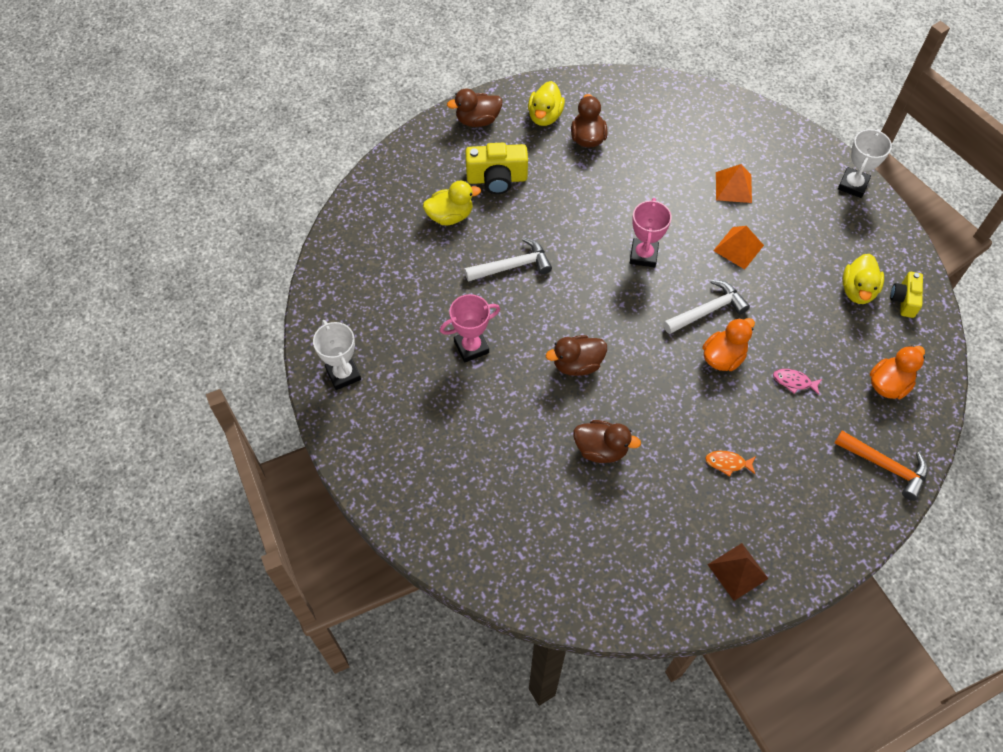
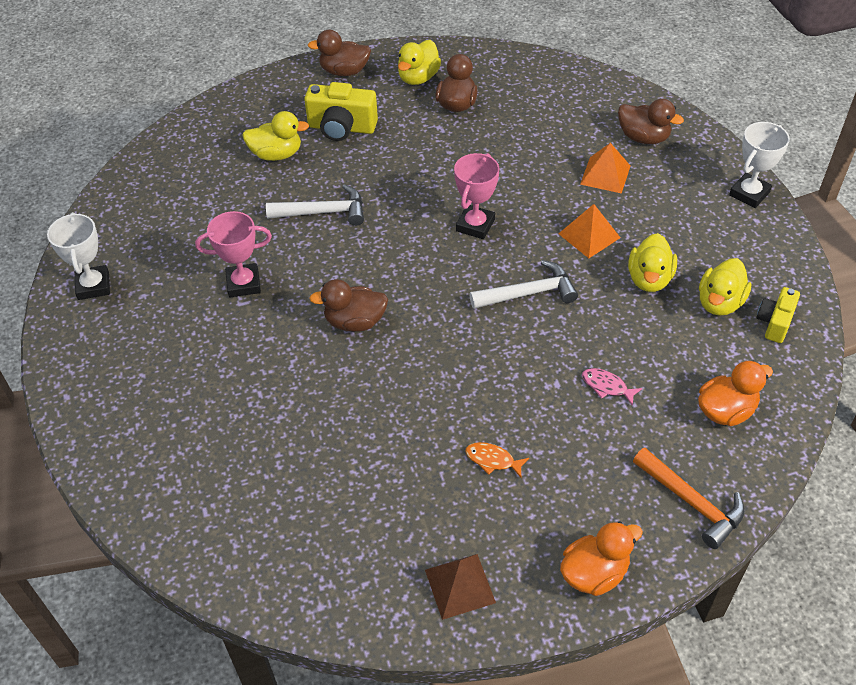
camera: 15 degrees right, 10 degrees down
(601, 449) = (346, 415): brown duck -> brown duck (643, 137)
(723, 357) = (529, 345): orange duck -> orange duck (594, 573)
(798, 279) = (649, 279): none -> yellow duck

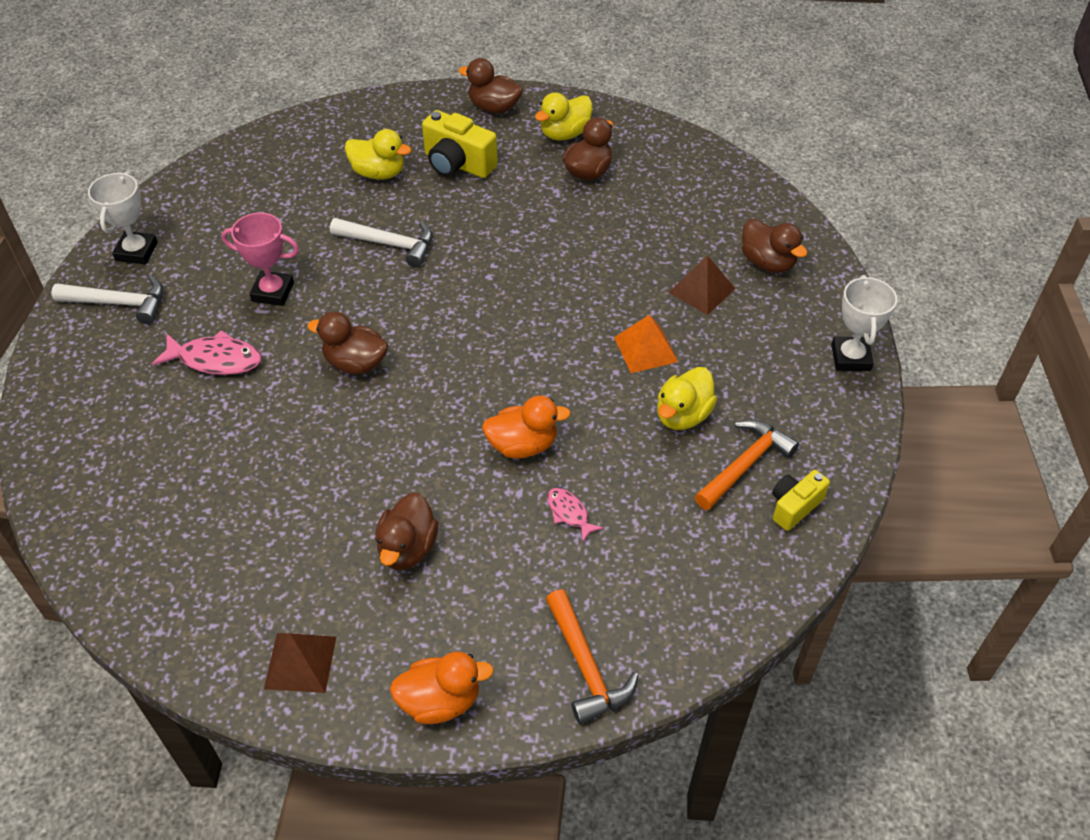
camera: 20 degrees right, 0 degrees up
(227, 358) = (215, 359): none -> pink fish
(475, 225) = (533, 302): pink trophy -> none
(493, 460) = (407, 548): orange fish -> brown duck
(528, 293) = (546, 390): white hammer -> white hammer (119, 303)
(605, 175) = (702, 290): orange pyramid -> brown pyramid
(719, 302) = (745, 465): yellow duck -> orange hammer
(726, 411) = (681, 583): orange duck -> orange duck (523, 445)
(749, 194) = (850, 357): white trophy -> white trophy turned 60 degrees counterclockwise

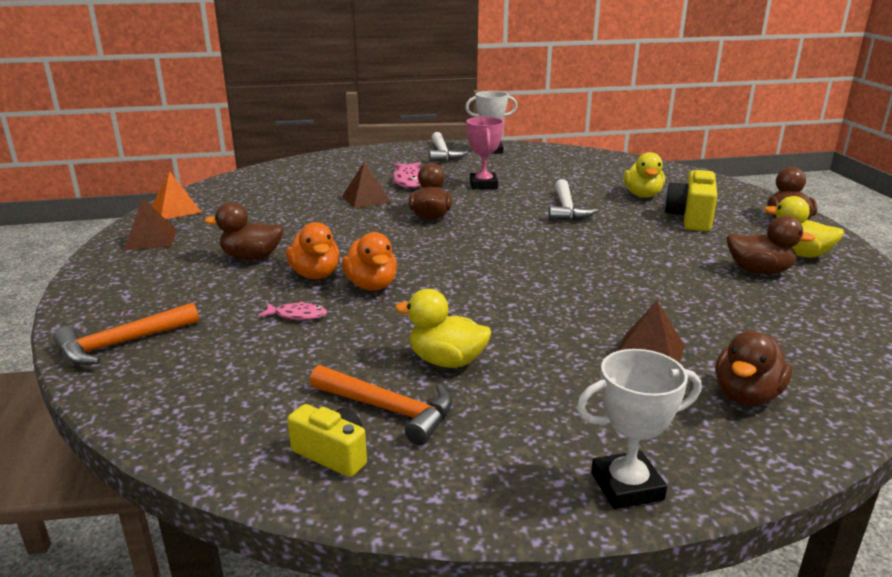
camera: 75 degrees right, 25 degrees down
(262, 415) = (366, 199): none -> brown pyramid
(440, 701) = (104, 288): orange duck -> orange duck (315, 274)
(569, 513) = (297, 315): pink fish -> pink fish turned 60 degrees clockwise
(645, 349) = (529, 329): orange pyramid -> orange pyramid (176, 210)

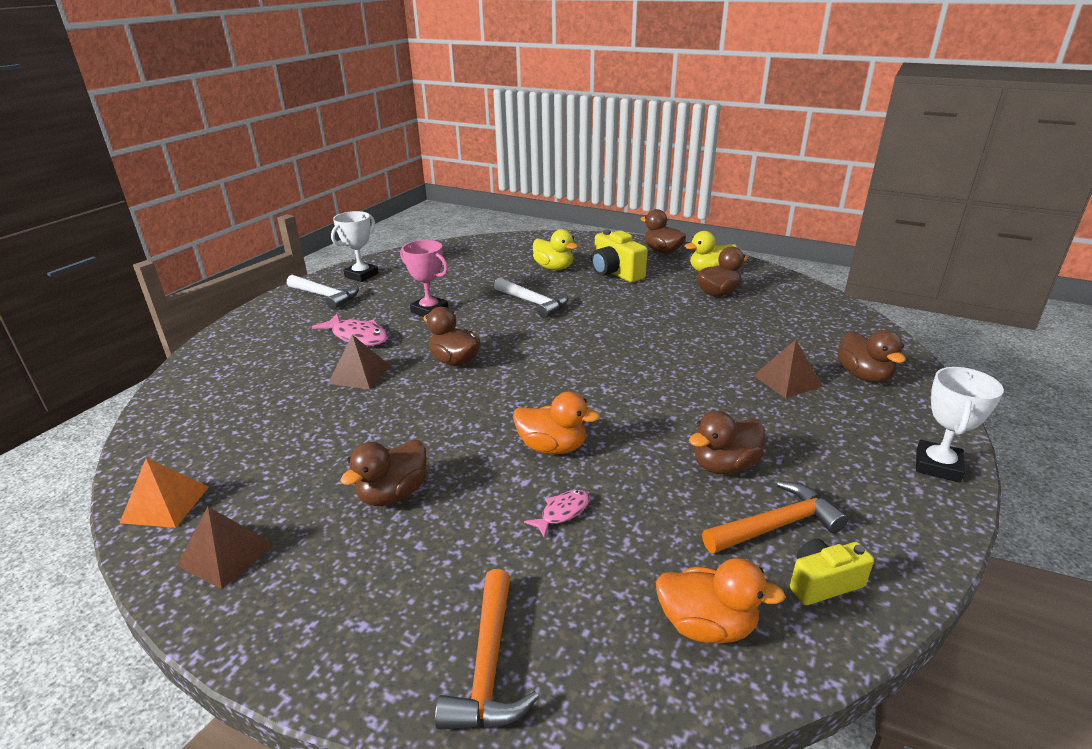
camera: 50 degrees left, 5 degrees up
(315, 274) = (489, 469): orange duck -> orange duck (706, 625)
(446, 361) = (724, 465): yellow duck -> brown duck

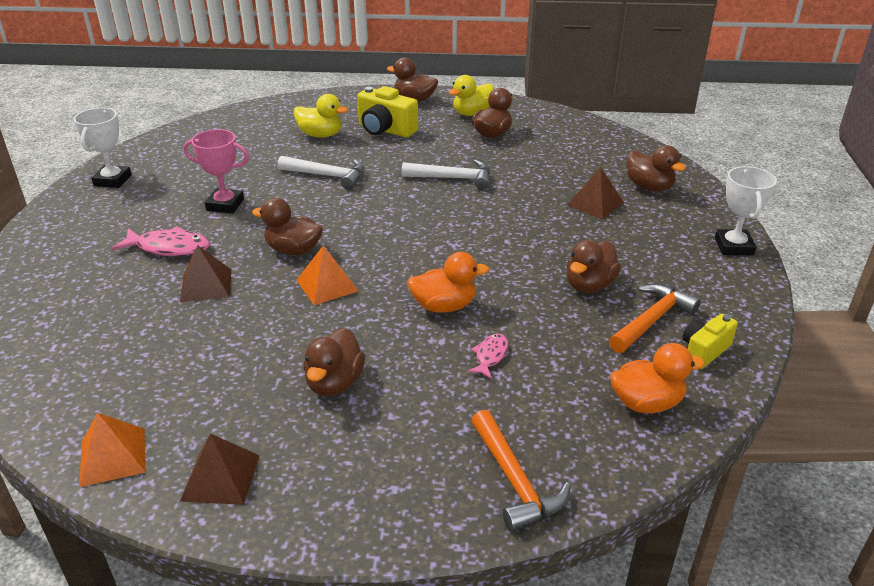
camera: 25 degrees left, 5 degrees up
(326, 296) = (91, 212): white hammer -> white hammer (453, 178)
(459, 399) = (327, 285): none -> orange pyramid

